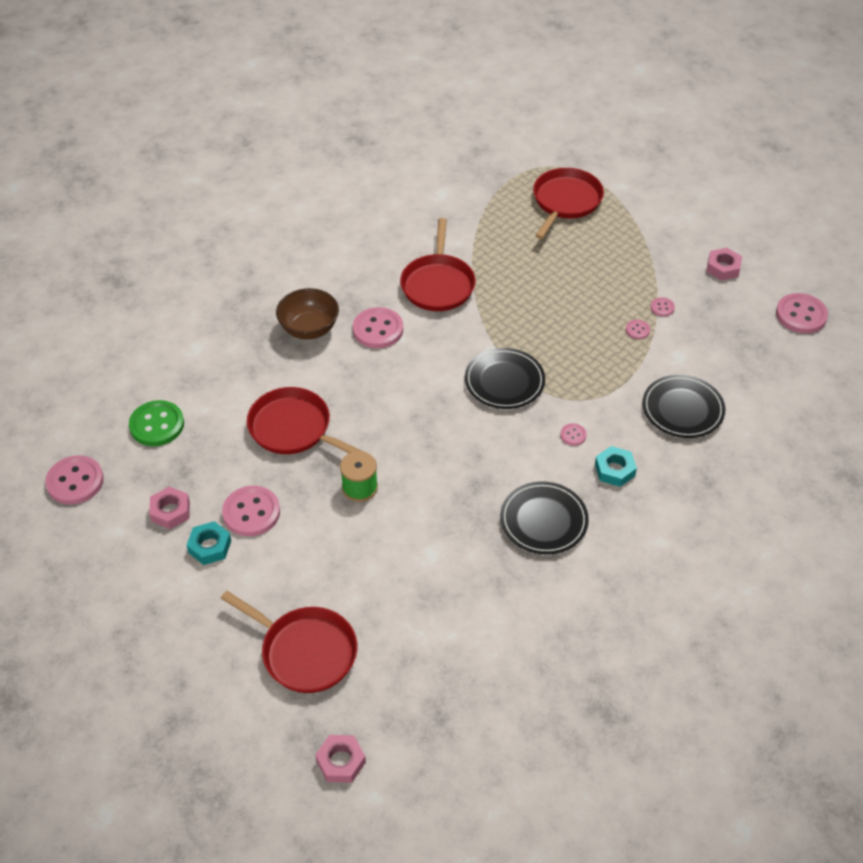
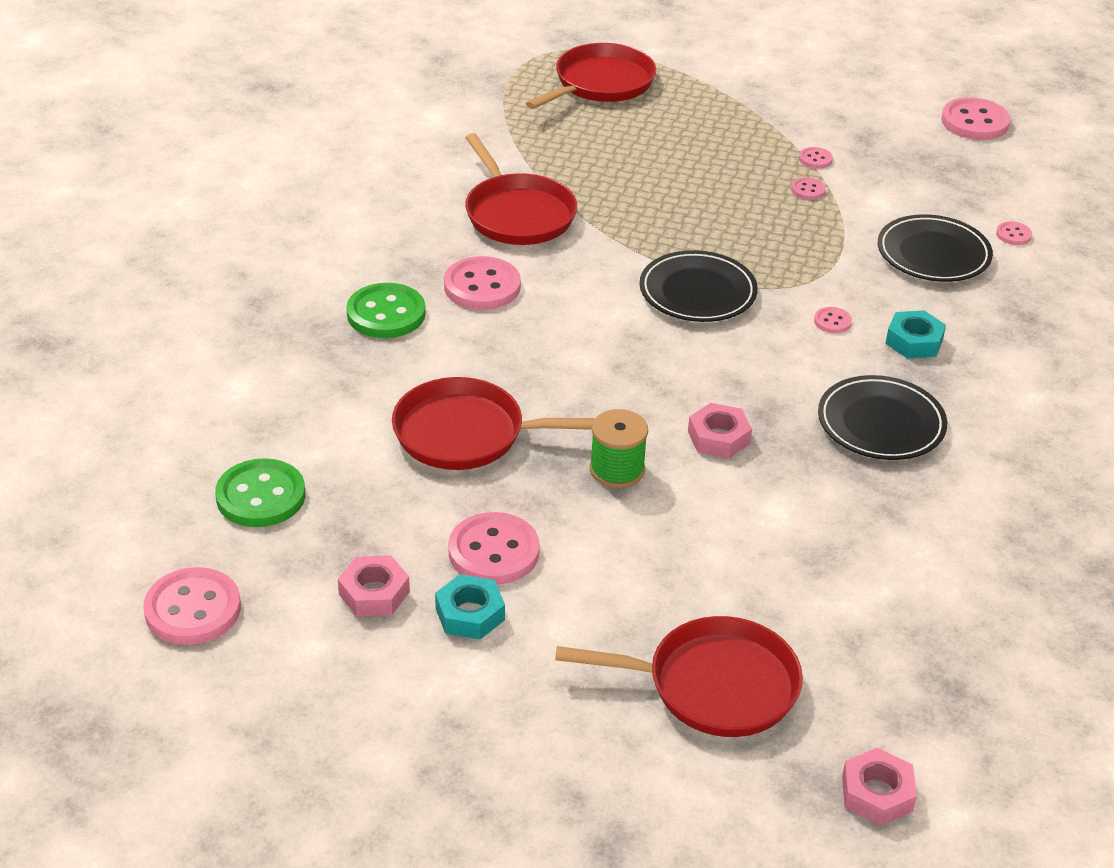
camera: 30 degrees left, 10 degrees down
(309, 329) = (386, 314): brown bowl -> green button
(565, 201) = (601, 83): red pan -> red pan turned 45 degrees clockwise
(723, 268) = (847, 100): pink nut -> pink nut (718, 437)
(752, 415) = (1013, 235): none -> pink button

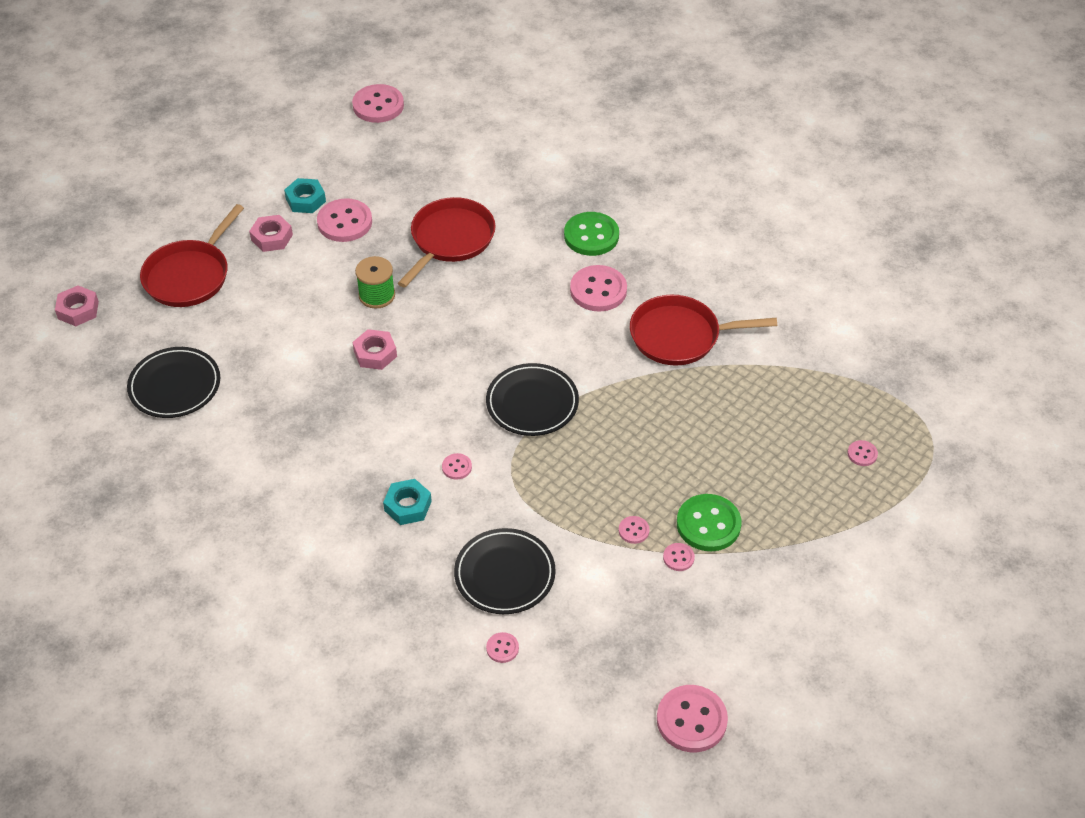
camera: 115 degrees right, 10 degrees up
(261, 496) = (448, 145): green button -> green button (708, 524)
(374, 593) = (345, 169): pink nut -> pink nut (272, 237)
(601, 83) = (862, 454): red pan -> pink button
(881, 424) = (336, 443): black plate -> black plate (175, 386)

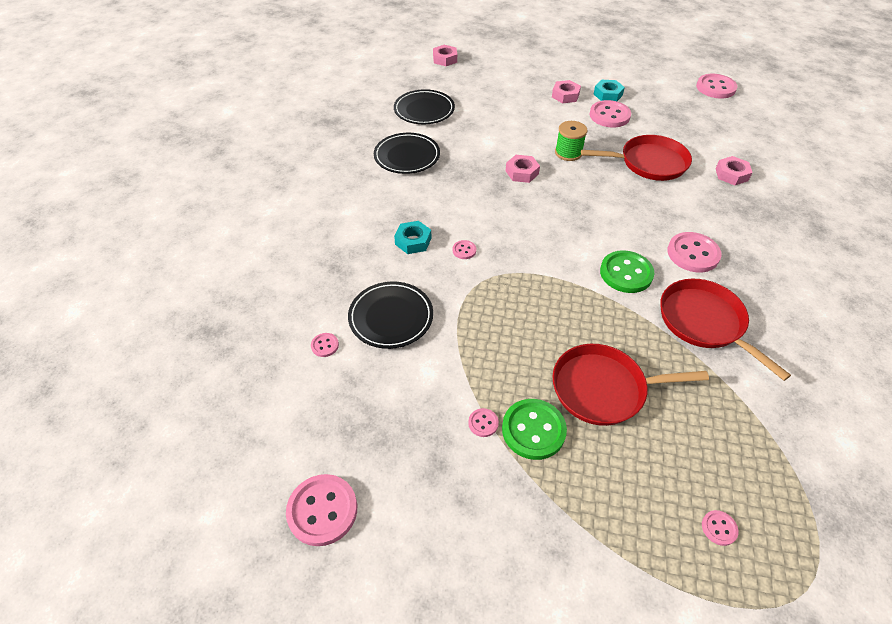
camera: 60 degrees right, 0 degrees up
(189, 276) = (505, 81): red pan -> red pan (603, 389)
(520, 190) = (731, 174): none -> pink nut
(532, 403) = (554, 264): black plate -> black plate (407, 156)
(591, 236) = (737, 227): green button -> green button (626, 273)
(633, 530) = (487, 379): pink button -> none

